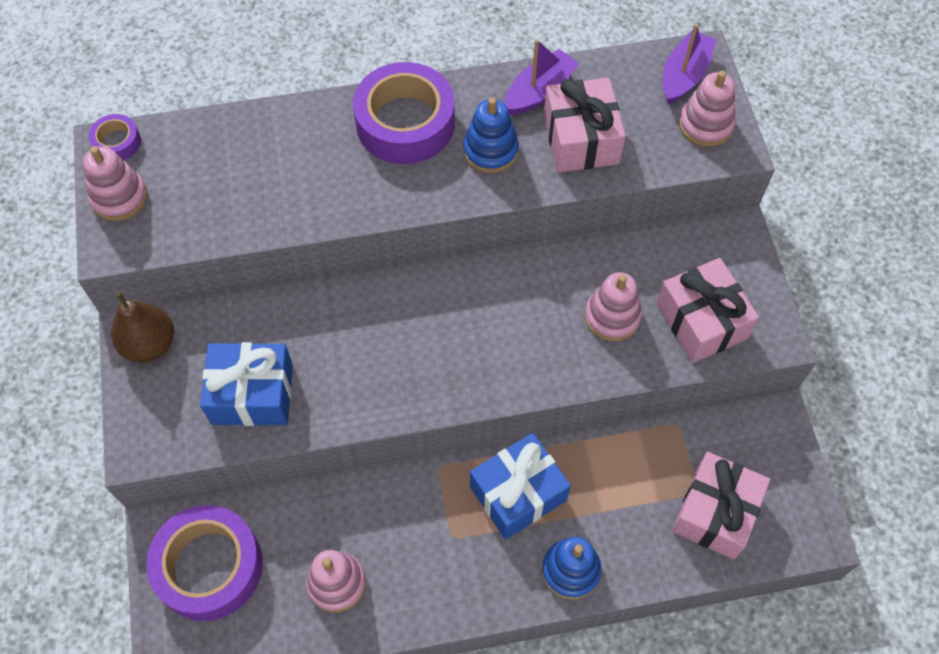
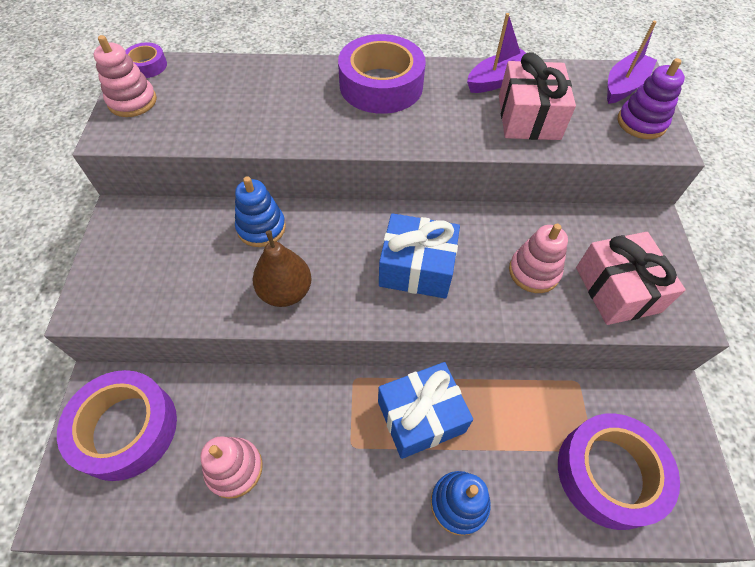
camera: 10 degrees right, 5 degrees down
(150, 344) = (129, 225): brown pear -> brown pear (285, 292)
(252, 394) = (199, 280): blue gift -> blue gift (417, 268)
(490, 151) = (449, 114): blue stacking toy -> blue stacking toy (261, 228)
(705, 125) = (641, 123): pink stacking toy -> purple stacking toy
(715, 512) = (609, 473): pink gift -> purple tape

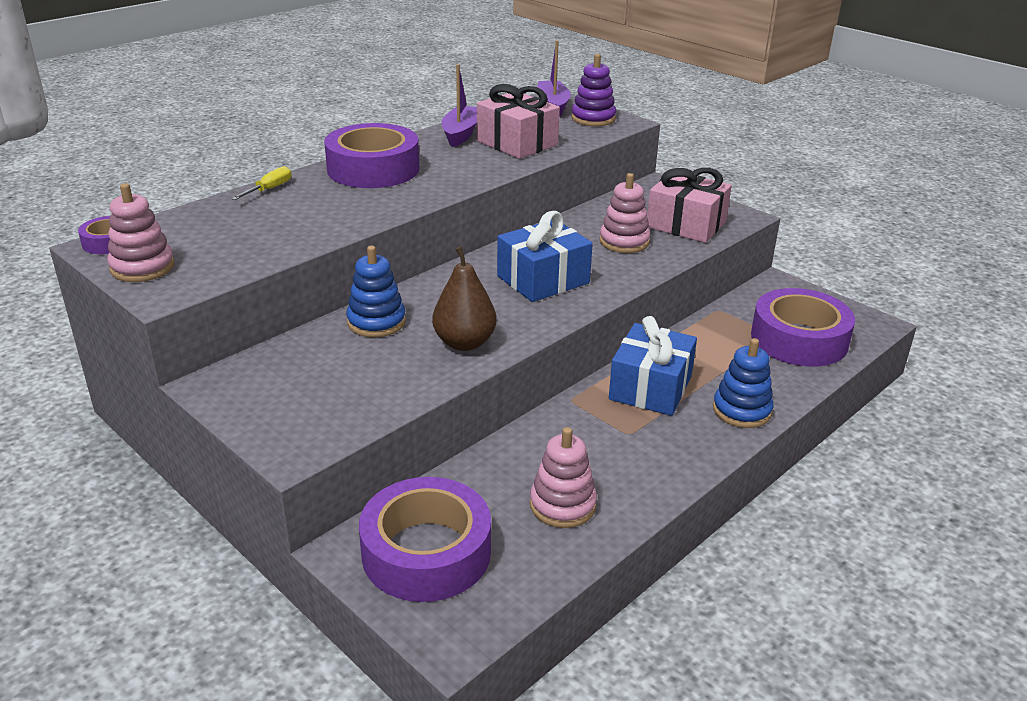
camera: 45 degrees left, 25 degrees down
(290, 68) = (269, 189): none -> yellow screwdriver

